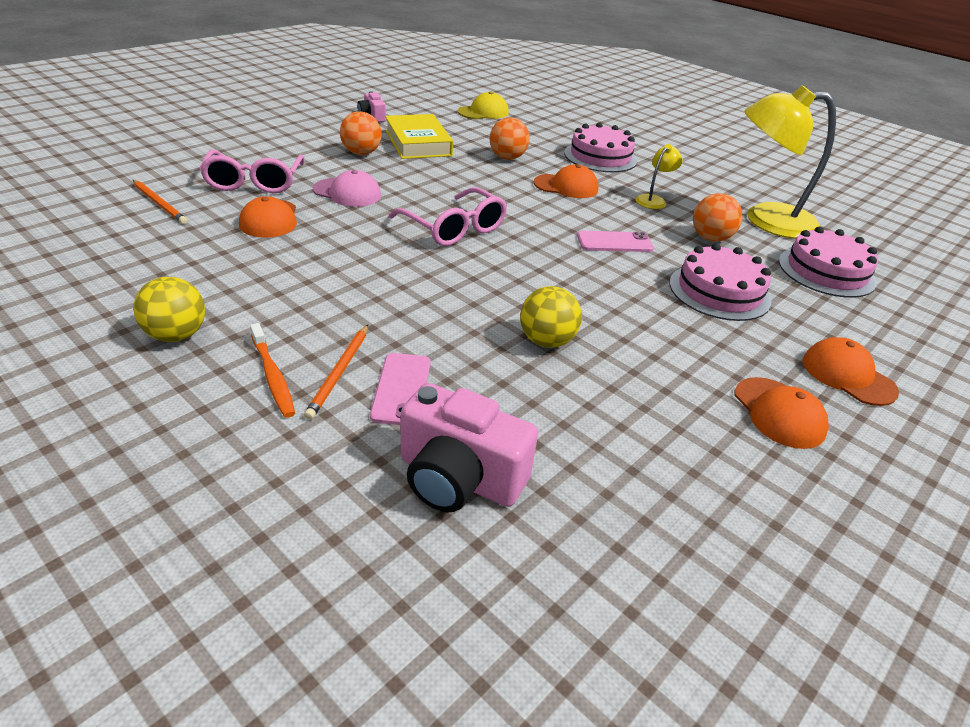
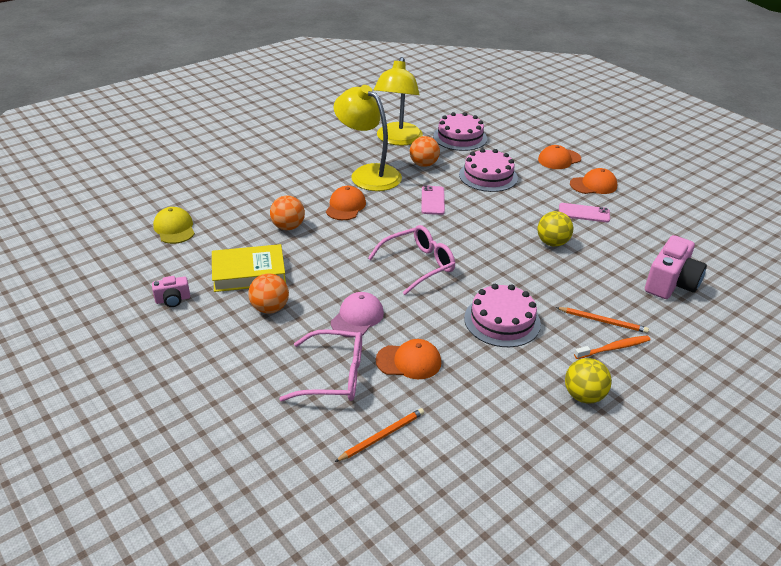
camera: 80 degrees left, 0 degrees up
(401, 389) = (610, 298): pink phone -> pink phone (584, 213)
(600, 157) = (290, 182): pink cake -> pink cake (502, 321)
(653, 200) = (368, 174): yellow lamp -> yellow lamp, size x2.26

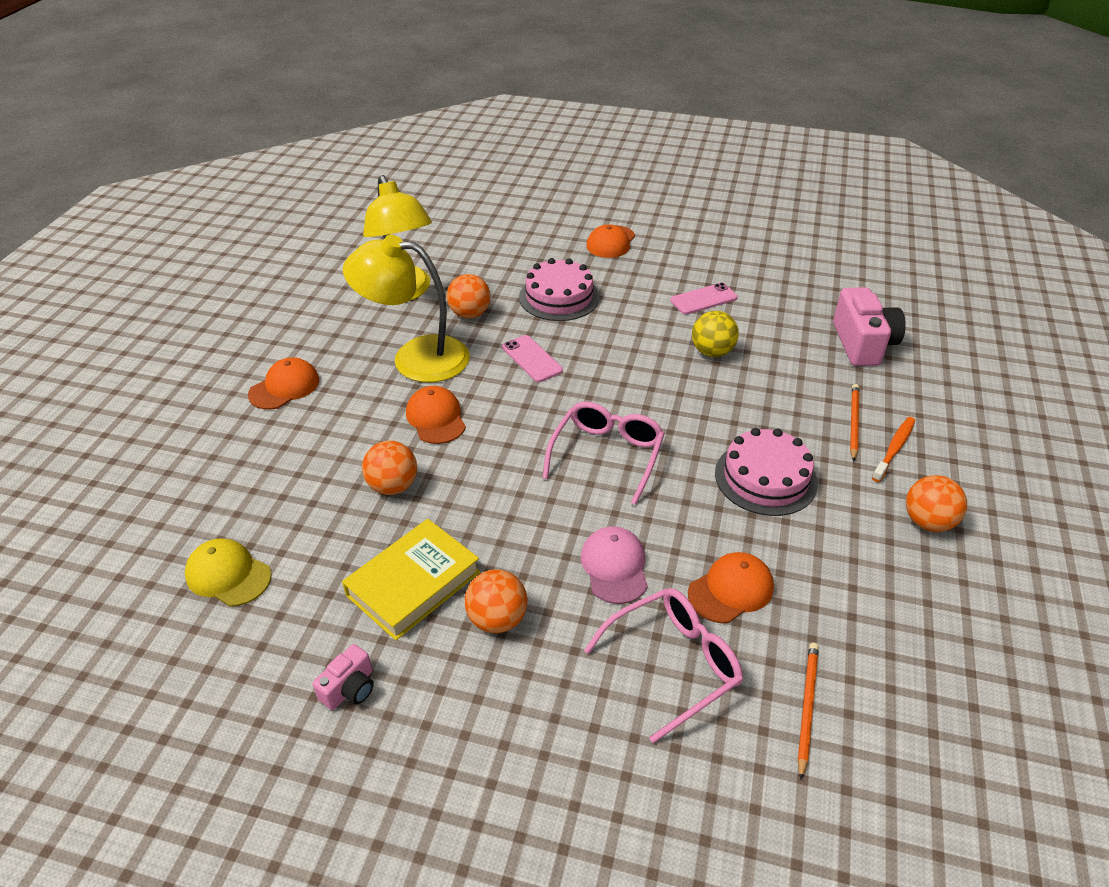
camera: 35 degrees left, 5 degrees up
(460, 137) = (473, 258): pink cake -> none
(583, 396) = (927, 522): yellow ball -> orange ball
(593, 185) = (677, 260): orange cap -> orange cap (284, 387)
(603, 321) = (853, 422): orange pencil -> orange pencil turned 60 degrees counterclockwise

